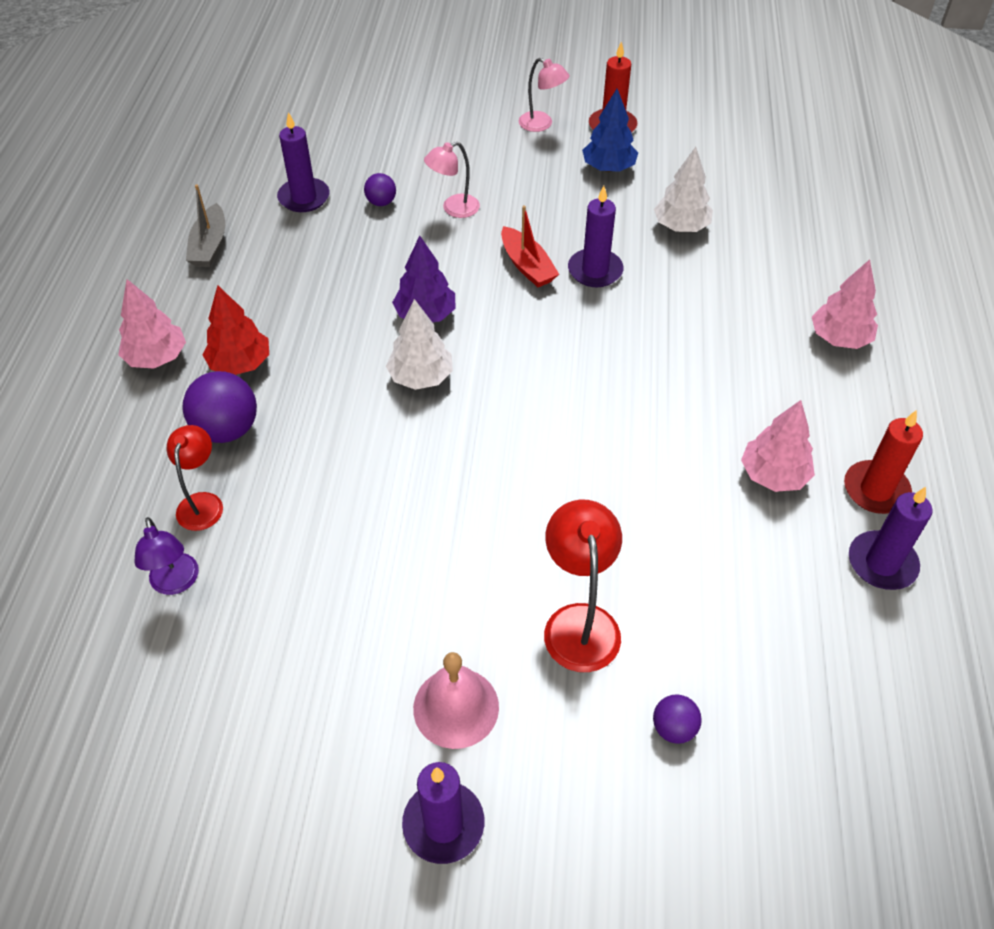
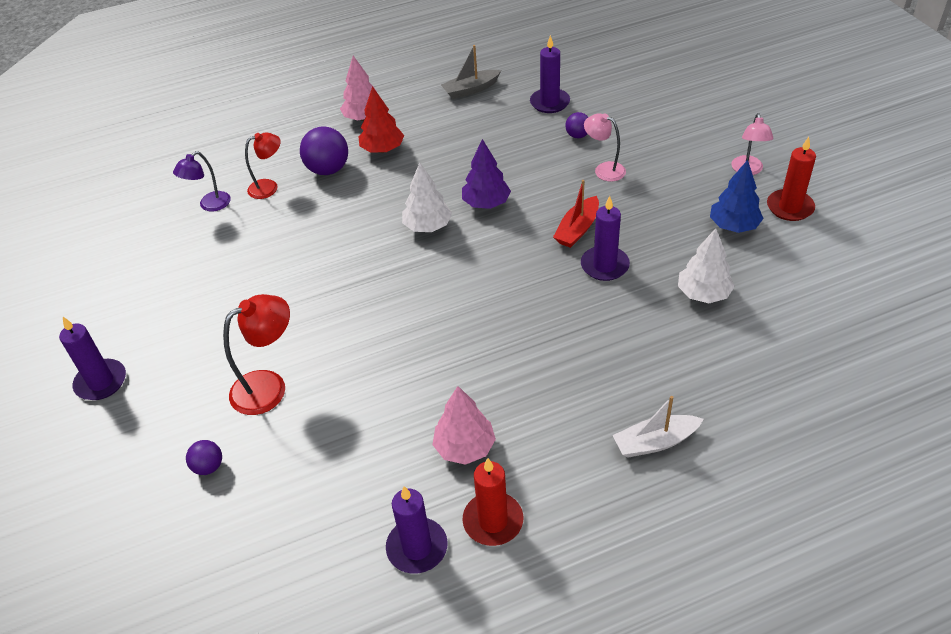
camera: 65 degrees right, 5 degrees down
(456, 707) = (179, 354): pink bell -> none
(839, 338) = (655, 442): pink tree -> white boat

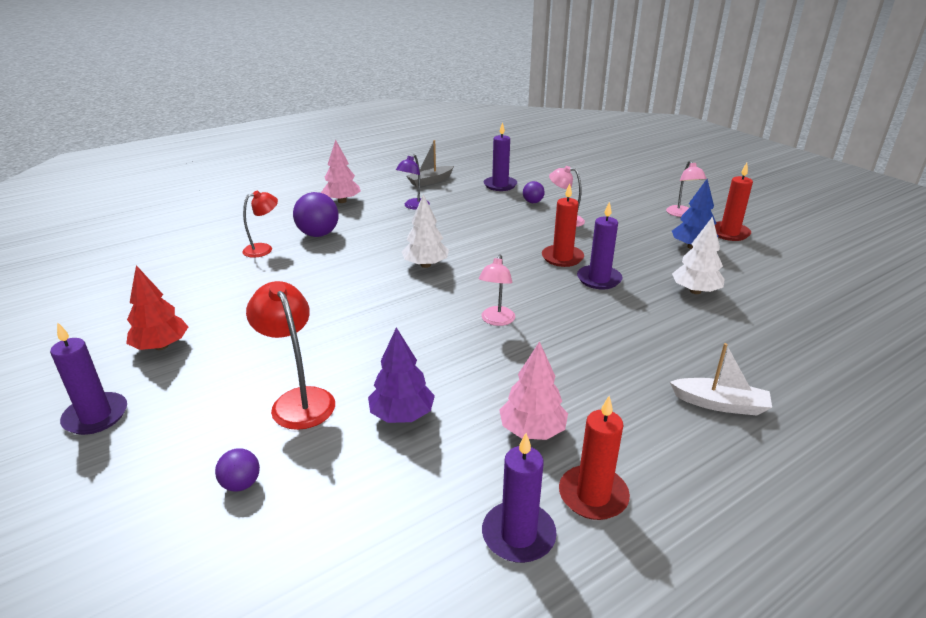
camera: 15 degrees left, 15 degrees down
(210, 205) = (205, 265): purple lamp -> purple lamp (413, 206)
(269, 386) = (299, 400): red lamp -> red lamp turned 75 degrees counterclockwise
(382, 149) = (365, 219): red tree -> red tree (161, 346)
(476, 312) = (496, 320): none -> pink lamp
(486, 203) = (473, 247): purple tree -> purple tree (402, 415)
(577, 229) = (562, 258): red boat -> red candle
(655, 442) = (720, 404): white boat -> white boat turned 135 degrees counterclockwise

